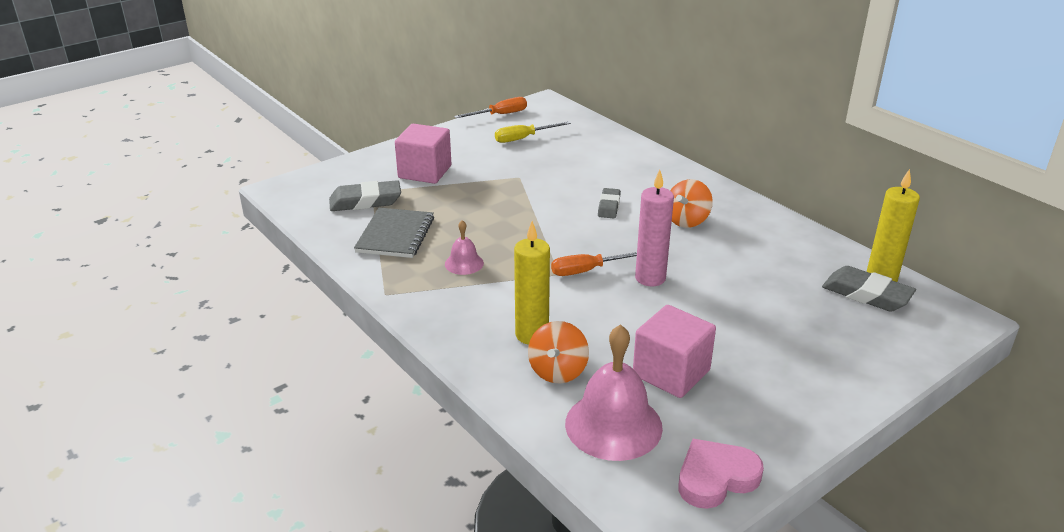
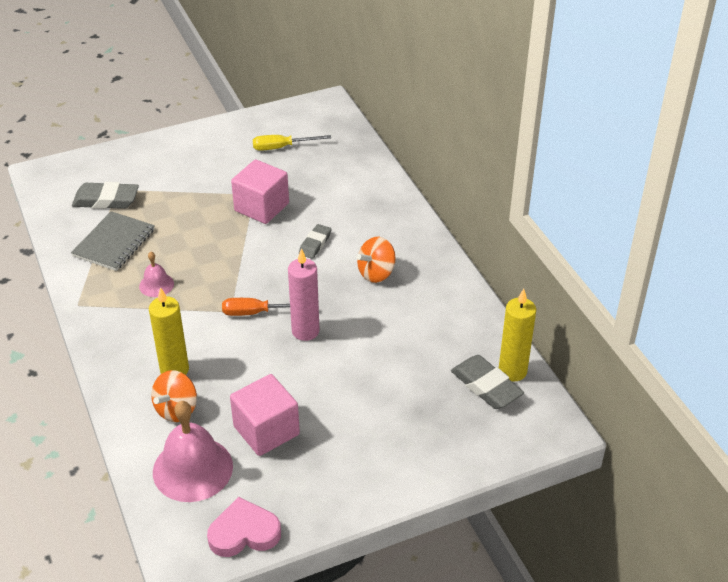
camera: 15 degrees right, 10 degrees up
(425, 172) = (172, 174): pink cube -> pink cube (261, 207)
(500, 115) = (275, 113): orange screwdriver -> none

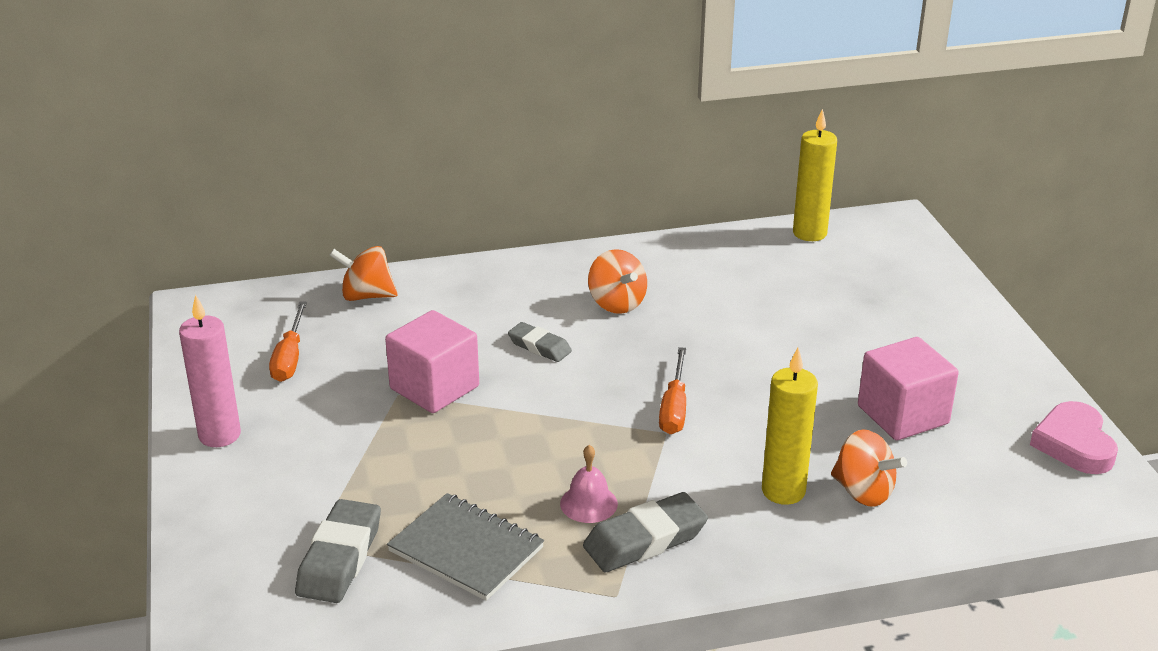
camera: 80 degrees left, 10 degrees down
(192, 469) = (973, 481): pink bell -> none
(282, 147) = (289, 357): yellow screwdriver -> orange screwdriver
(305, 331) = (720, 369): pink candle -> pink candle (219, 435)
(356, 163) = (366, 296): none -> orange spinning top
(486, 386) = (832, 252): grey eraser -> grey eraser (645, 540)

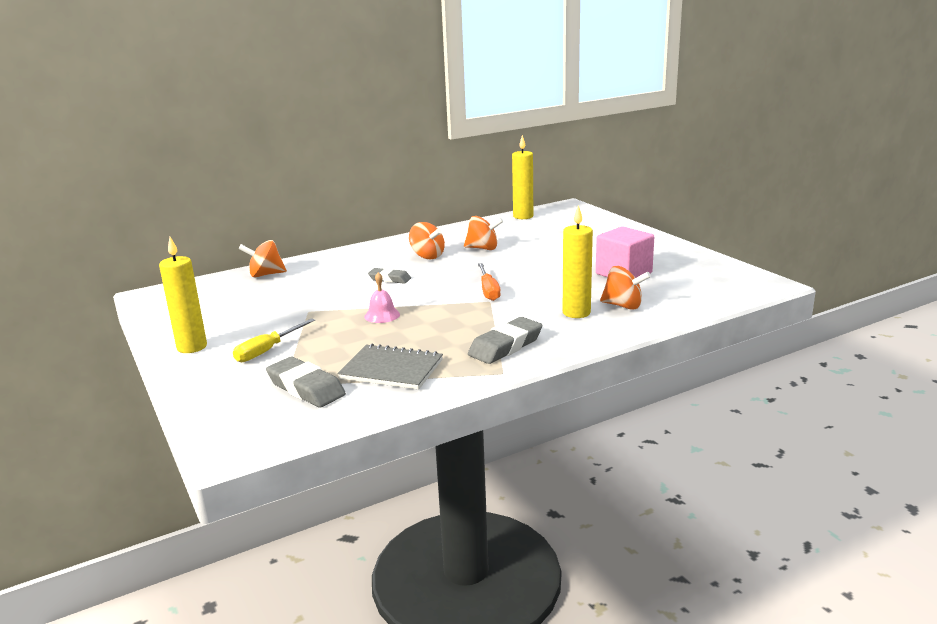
camera: 15 degrees left, 10 degrees down
(219, 435) = (192, 347): pink candle -> yellow candle
(289, 357) = (226, 307): orange screwdriver -> none
(315, 467) = (267, 350): none -> yellow screwdriver
(340, 558) = (306, 388): grey eraser -> grey eraser turned 45 degrees counterclockwise
(434, 388) = (331, 305): pink cube -> none
(588, 503) = (460, 337): pink bell -> pink bell (382, 315)
(710, 303) = (483, 248): none -> orange spinning top
(1074, 444) = (725, 270): pink heart -> none

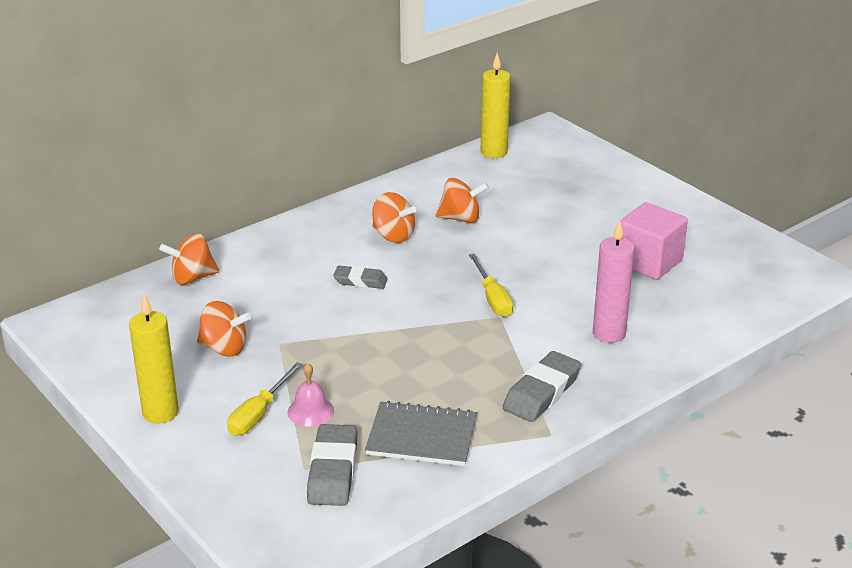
camera: 10 degrees left, 10 degrees up
(306, 388) = (333, 471): grey eraser -> grey eraser turned 60 degrees clockwise
(382, 315) = (376, 347): pink bell -> pink bell (310, 411)
(488, 290) = (492, 298): orange screwdriver -> yellow screwdriver
(576, 313) = (609, 333): yellow candle -> pink candle
(623, 306) = (660, 319): orange spinning top -> orange spinning top (224, 348)

